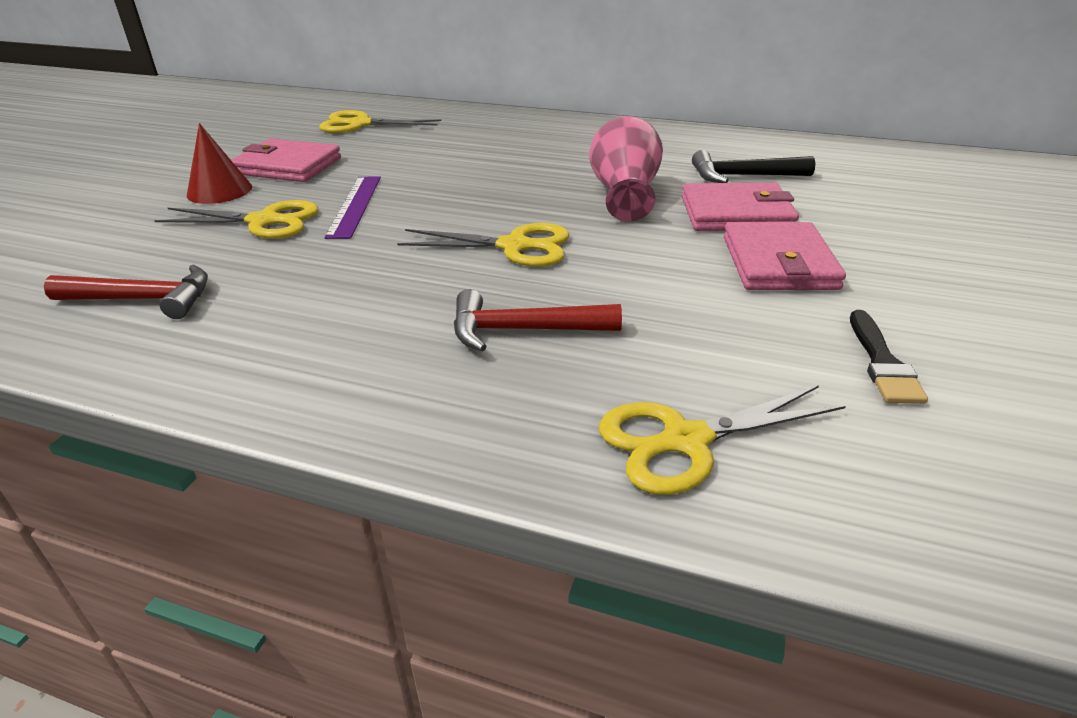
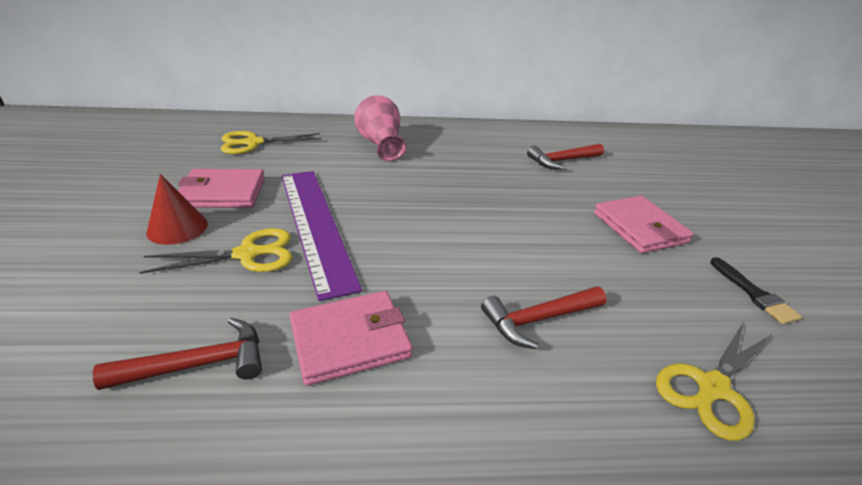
camera: 25 degrees left, 0 degrees up
(355, 206) = (315, 225): purple ruler -> purple ruler, size x1.83
(515, 246) = (469, 244): yellow scissors -> none
(625, 195) = (504, 186): pink vase -> pink vase (380, 144)
(736, 213) = (583, 192): pink wallet -> pink wallet (350, 340)
(742, 176) = (562, 161): black hammer -> red hammer

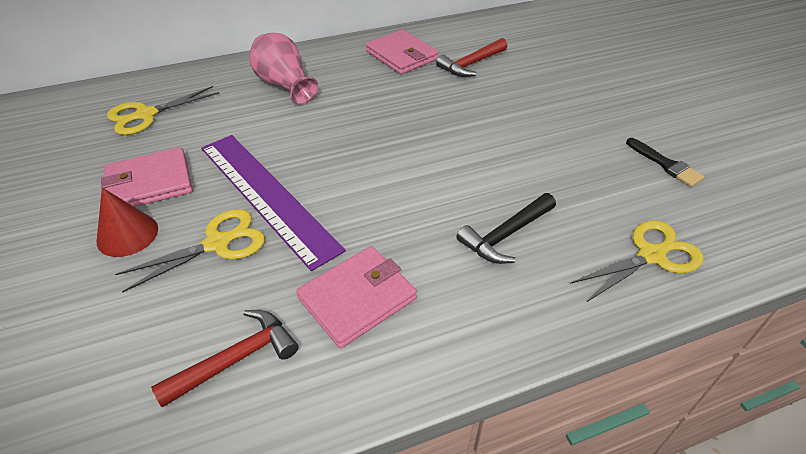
camera: 15 degrees left, 10 degrees up
(538, 320) = (505, 235): red hammer -> black hammer
(639, 227) = (561, 123): pink wallet -> pink wallet (401, 55)
(712, 388) = (651, 255): yellow scissors -> yellow scissors turned 150 degrees counterclockwise

